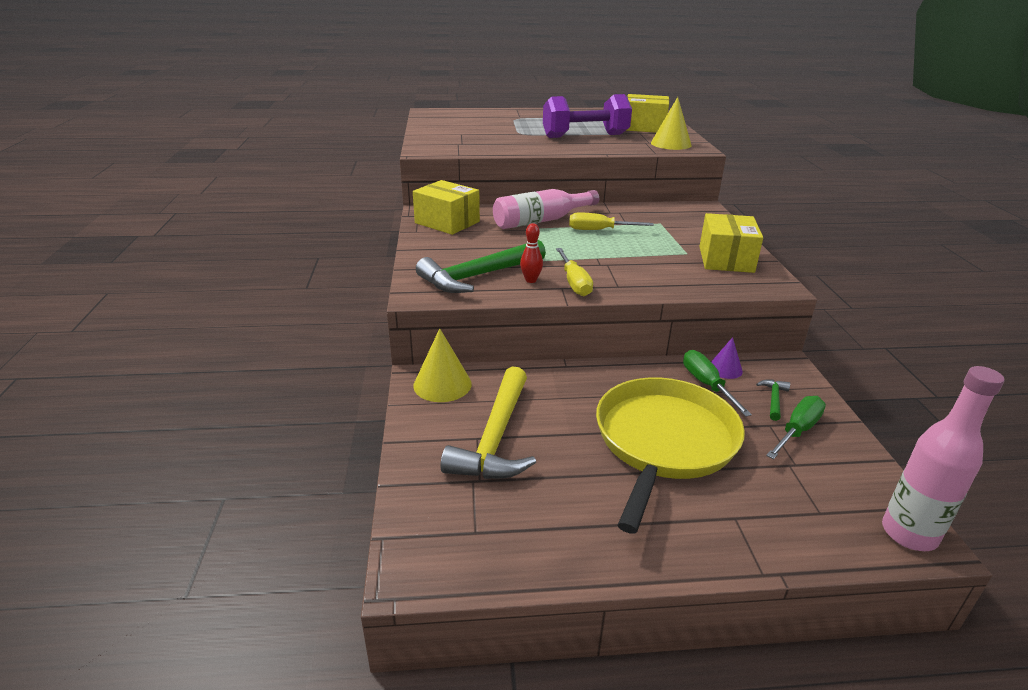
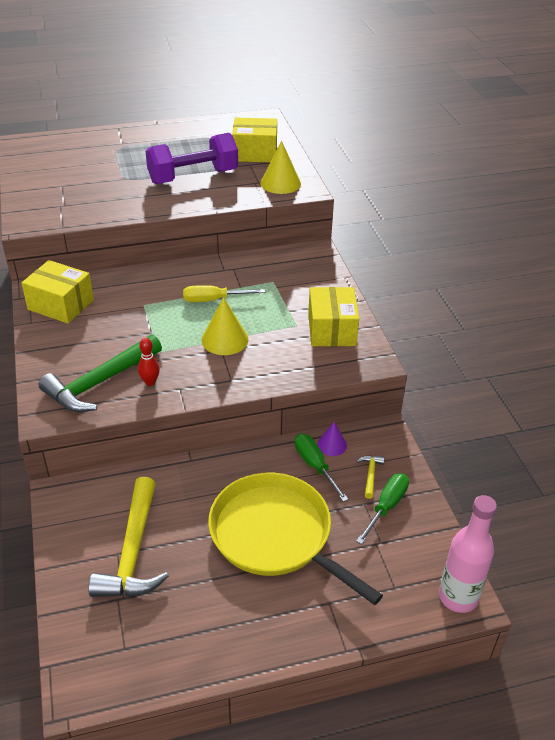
camera: 10 degrees left, 10 degrees up
(442, 384) = (79, 498): yellow cone -> yellow cone (224, 339)
(541, 221) = (156, 291): pink bottle -> none
(574, 283) = (191, 381): yellow screwdriver -> none
(663, 442) = (276, 535): yellow pan -> yellow pan turned 60 degrees counterclockwise
(773, 399) = (370, 475): green hammer -> yellow hammer

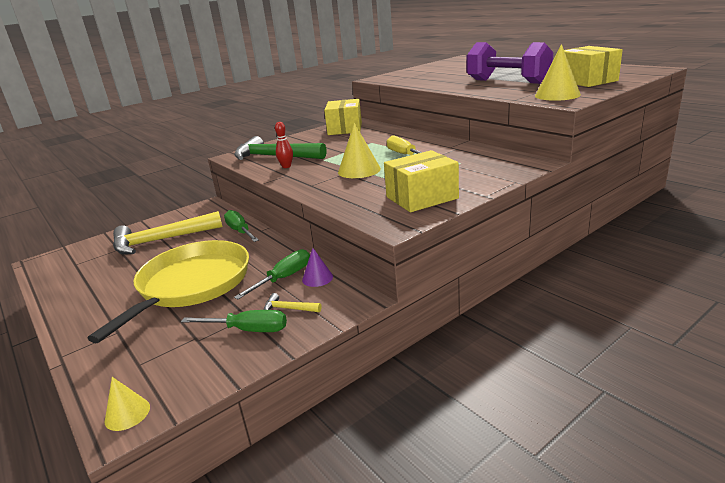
camera: 70 degrees right, 15 degrees down
(177, 477) = (240, 231): none -> green screwdriver
(370, 475) = (288, 309): yellow hammer -> yellow hammer turned 150 degrees counterclockwise
(458, 597) = (127, 413): pink bottle -> yellow cone

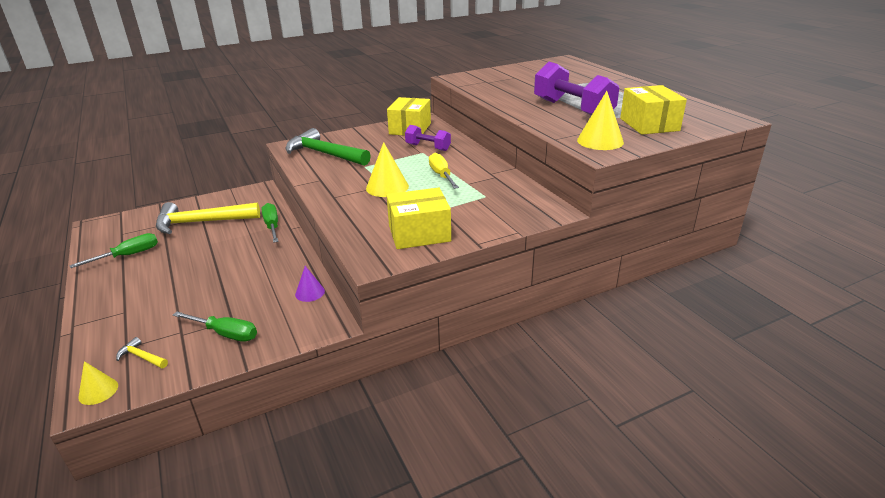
camera: 10 degrees right, 5 degrees up
(191, 285) = (203, 277): yellow pan -> none
(284, 278) = (282, 286): green screwdriver -> green screwdriver (128, 255)
(286, 166) = (327, 169): red bowling pin -> none
(288, 309) = (269, 320): yellow hammer -> yellow hammer (142, 357)
(374, 138) = (428, 147): none -> purple dumbbell

